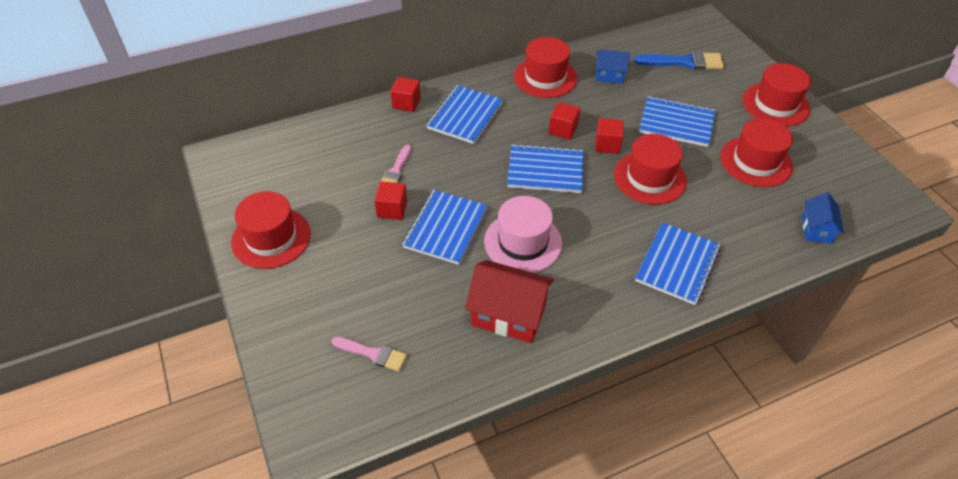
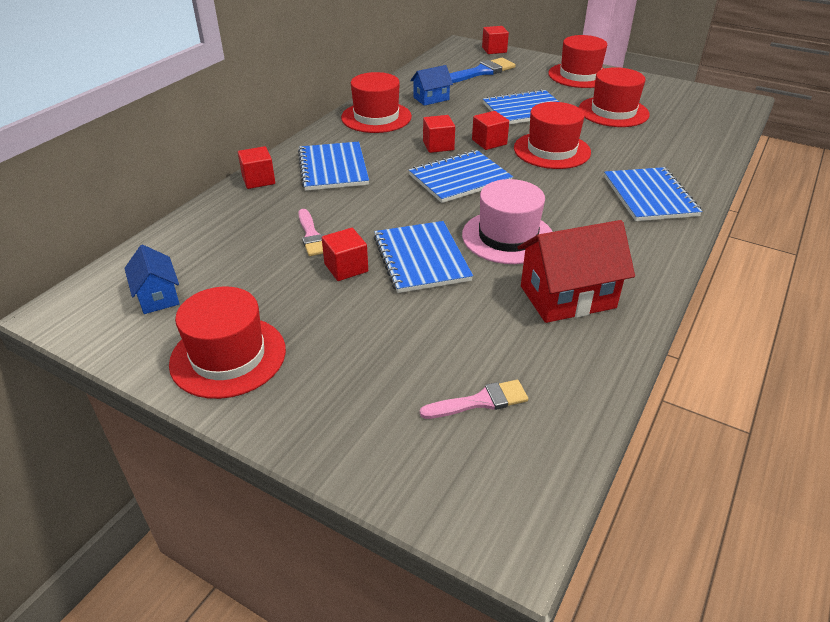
camera: 35 degrees left, 10 degrees down
(728, 39) = (494, 50): none -> red cube
(816, 229) = (708, 135): blue house -> blue house (158, 296)

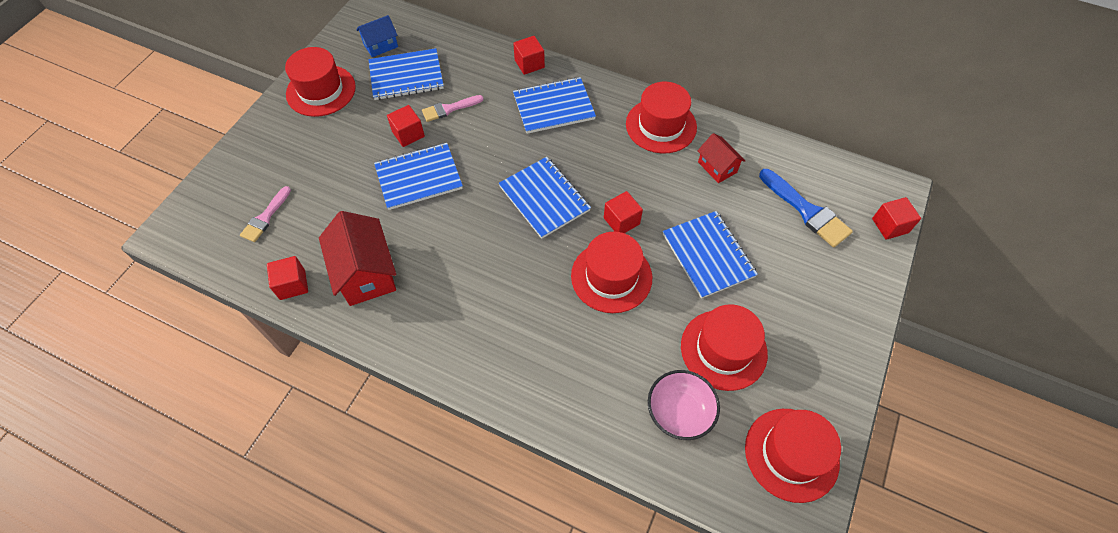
camera: 85 degrees right, 20 degrees up
(431, 98) = (717, 167): blue house -> red house
(438, 146) = (607, 179): red cube -> red cube (292, 284)
(480, 401) = (265, 217): pink brush -> pink brush turned 45 degrees clockwise
(508, 237) = (449, 235): pink hat -> none
(579, 75) = (832, 322): red hat -> red hat (791, 454)
(650, 196) = (523, 359): blue notebook -> blue notebook (406, 76)
(674, 132) = (679, 412): none -> pink bowl

